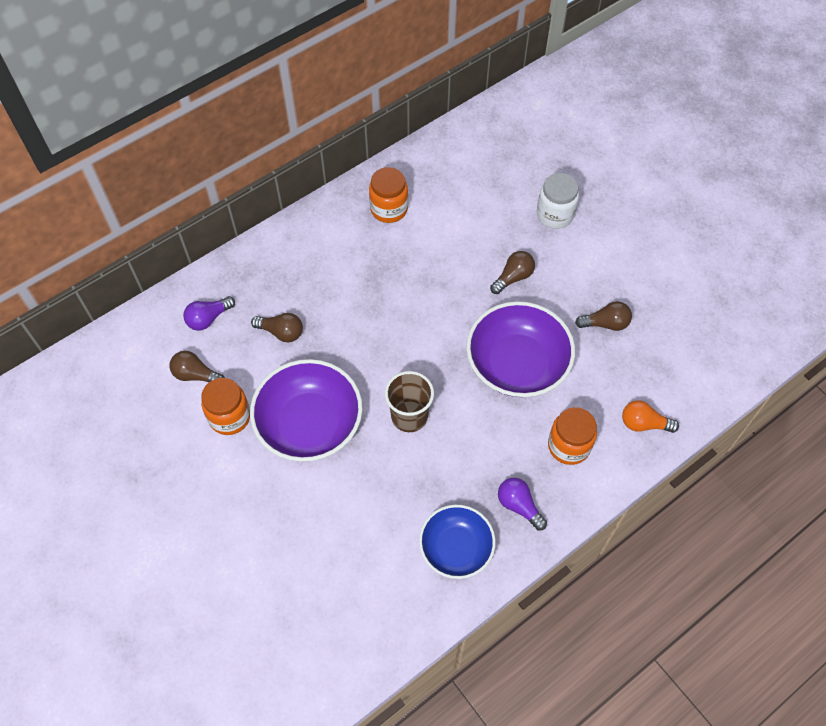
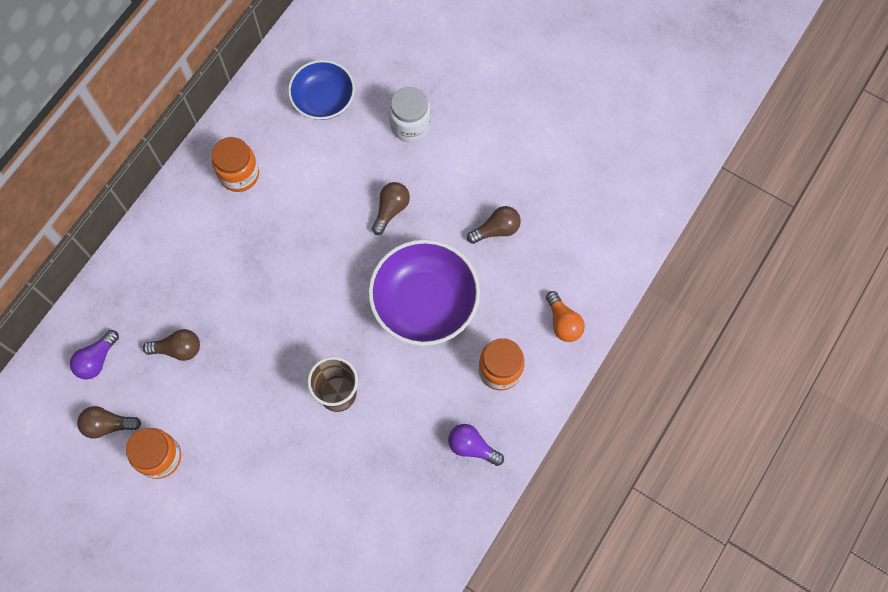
camera: 20 degrees left, 10 degrees up
(309, 424) = (242, 436): purple bowl -> none
(456, 548) = (427, 510): blue bowl -> blue bowl (323, 99)
(643, 424) = (563, 322): orange light bulb -> orange light bulb turned 105 degrees counterclockwise

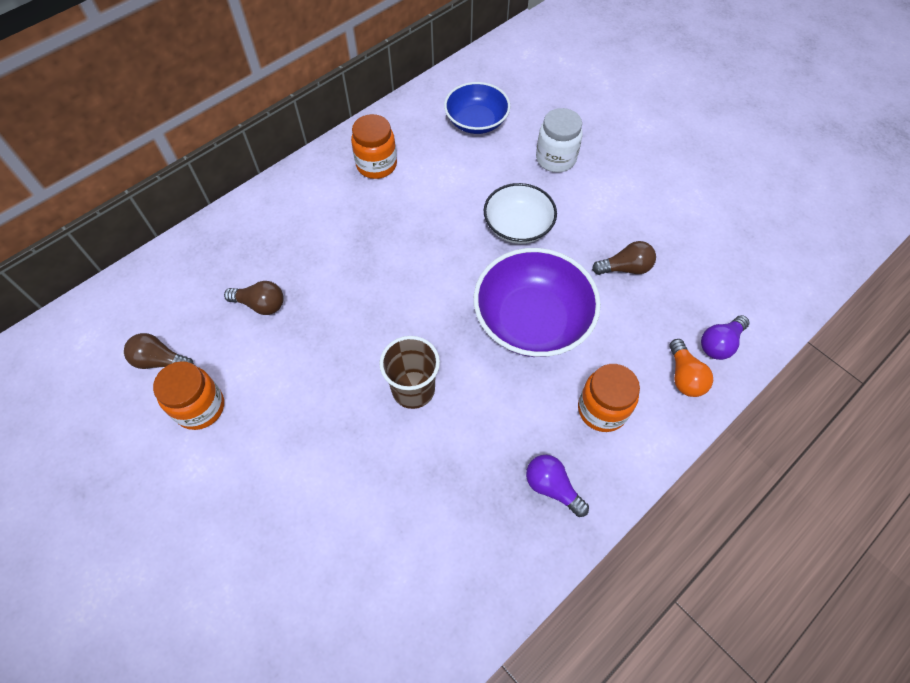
camera: 15 degrees right, 10 degrees down
(97, 360) = (176, 295): purple light bulb -> purple light bulb (719, 344)
(391, 210) = (518, 226): brown light bulb -> white bowl

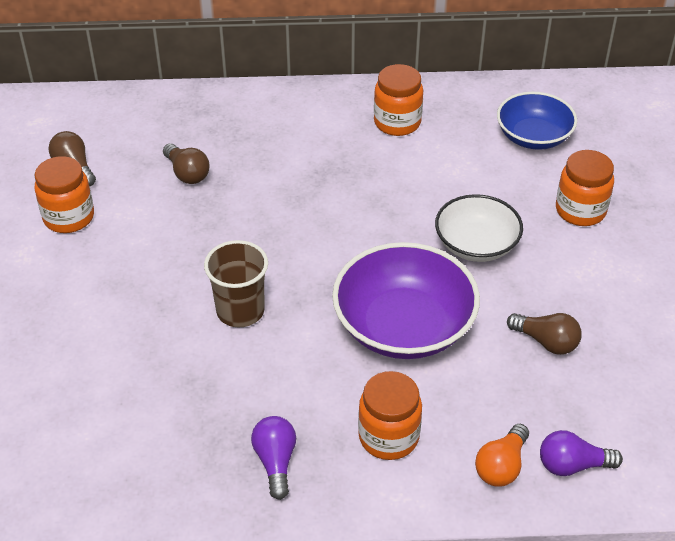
camera: 40 degrees right, 15 degrees down
(555, 159) = (580, 210): white jar -> orange jar

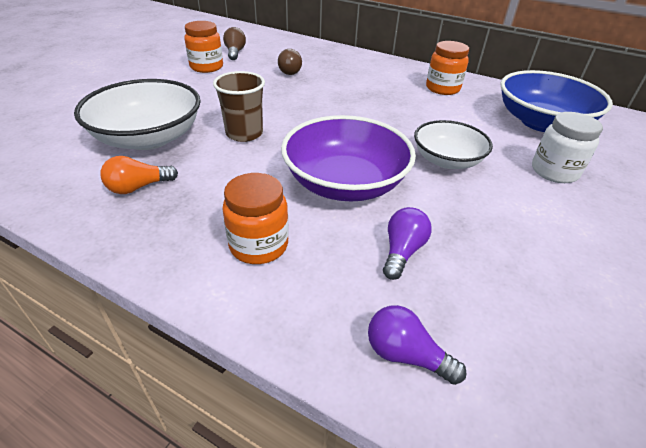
camera: 30 degrees right, 5 degrees down
(140, 372) = (149, 138): none -> white bowl
(275, 462) = (160, 221): purple light bulb -> purple light bulb (402, 251)
(501, 466) = (332, 317): orange light bulb -> orange light bulb (138, 187)
(533, 137) = (541, 122): blue bowl -> blue bowl, size x1.55
(546, 342) = (458, 241): brown light bulb -> none
(580, 210) = (554, 171): orange jar -> white jar

